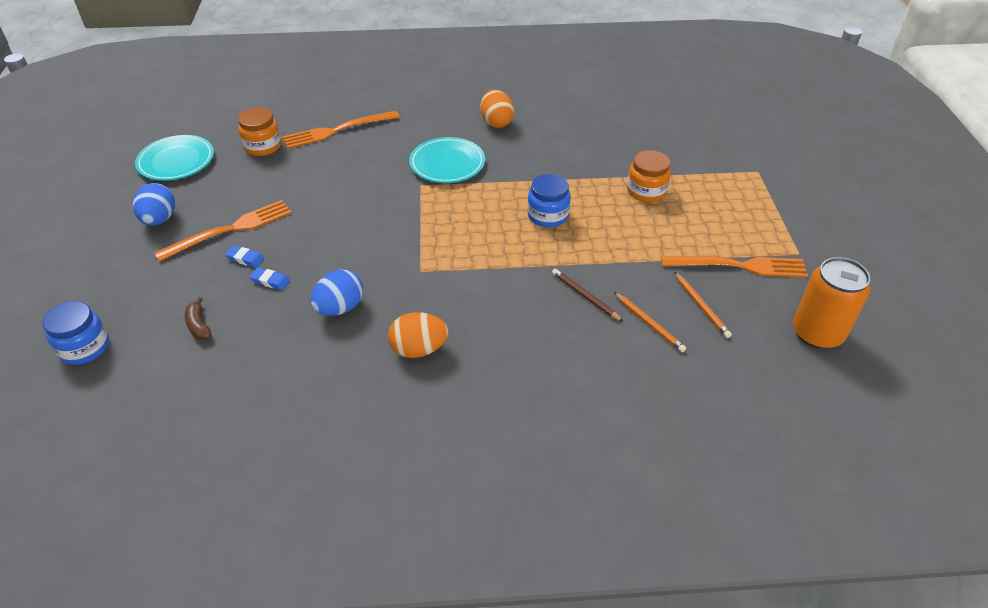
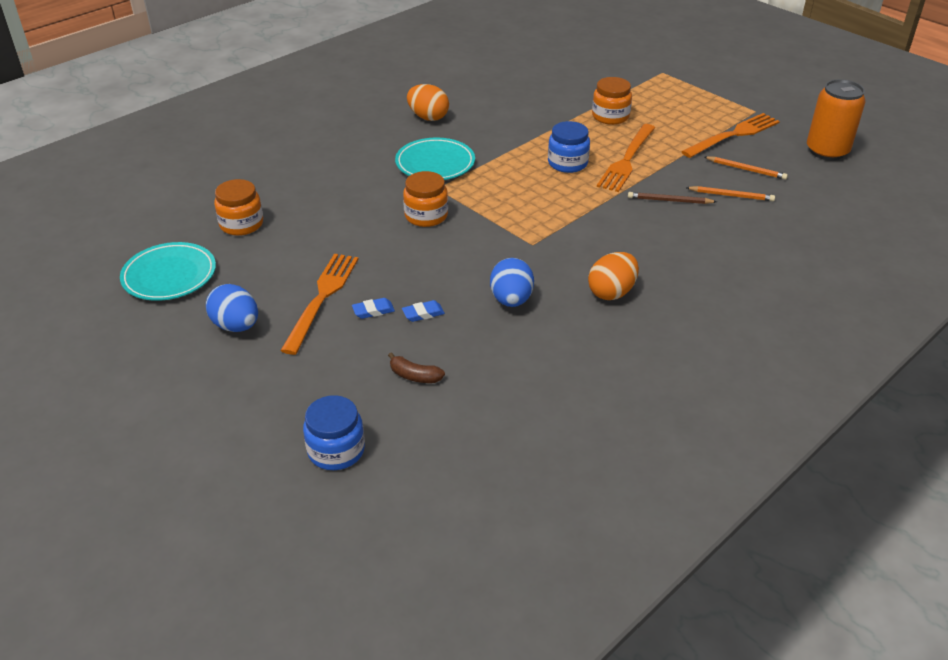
camera: 40 degrees left, 5 degrees down
(337, 130) = (295, 181): orange fork -> orange fork (627, 160)
(381, 204) = (426, 216): none -> orange jar

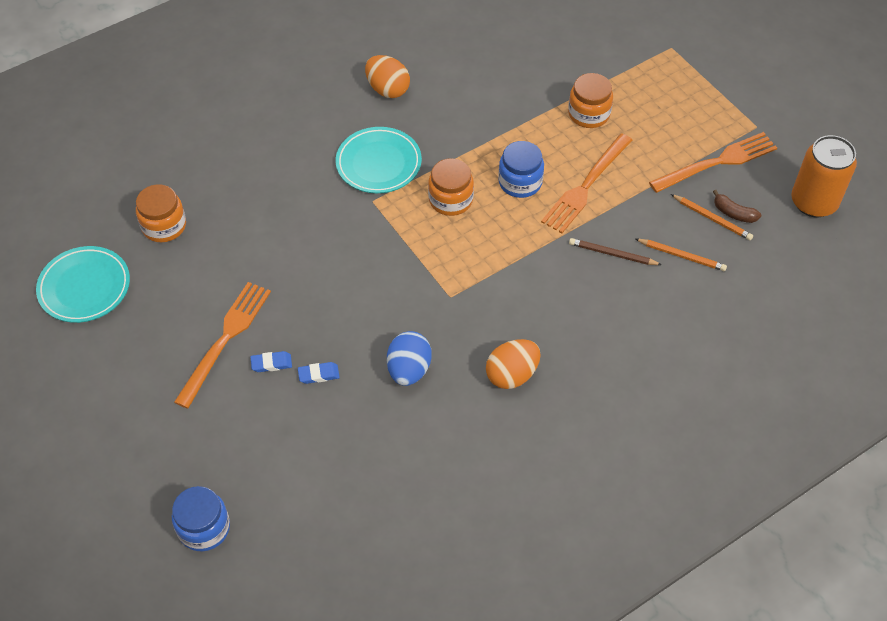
camera: 10 degrees right, 15 degrees up
(236, 326) = (138, 363): blue egg -> none
(414, 376) = (293, 452): brown banana -> brown banana (733, 213)
(426, 216) = (351, 240): orange jar -> orange jar (450, 200)

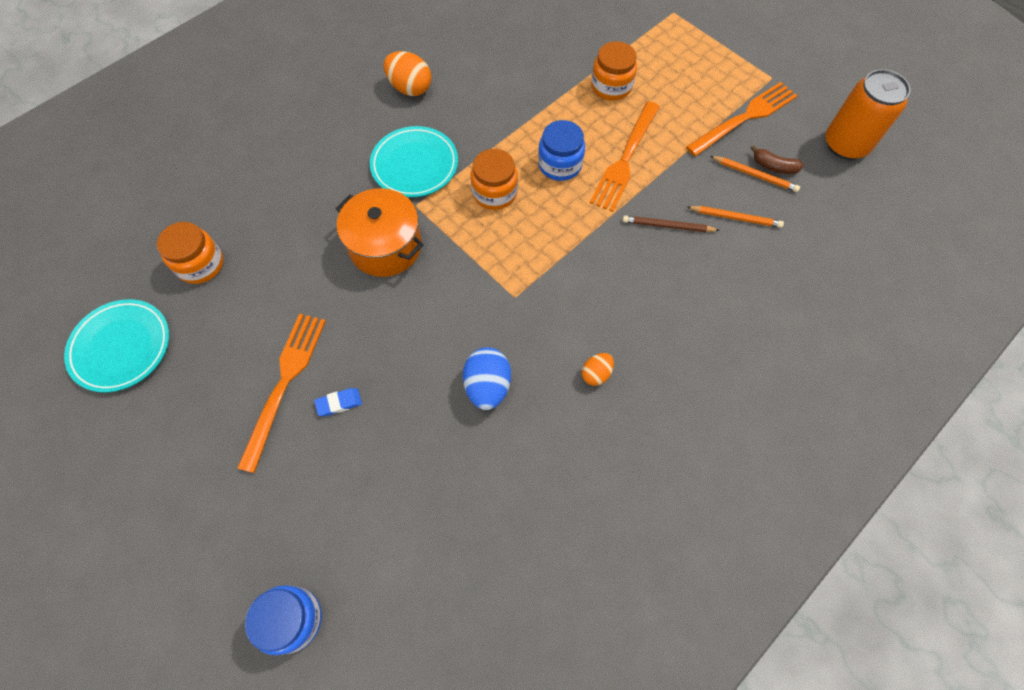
camera: 10 degrees left, 10 degrees up
(318, 374) = (392, 407): blue eraser -> none
(337, 234) = (385, 246): none -> orange pot
(512, 375) = (596, 374): orange egg -> orange egg, size x0.59

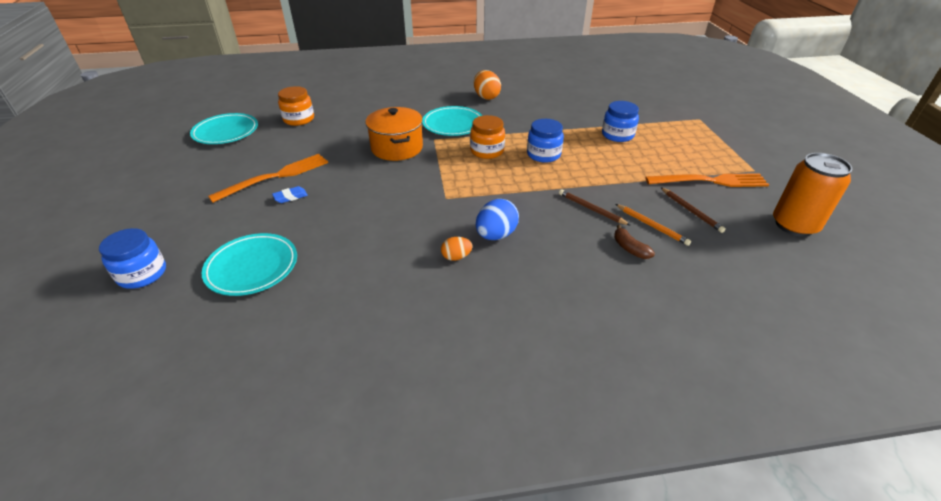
camera: 35 degrees right, 25 degrees down
(339, 403) = (290, 197): blue eraser -> blue eraser turned 45 degrees counterclockwise
(406, 526) = (252, 267): none -> turquoise plate
(487, 386) = (379, 229): blue egg -> blue egg (496, 235)
(611, 86) = (617, 135): orange jar -> blue jar
(625, 159) = (592, 168): orange fork -> none
(754, 175) = (691, 211): orange pencil -> brown pencil
(773, 166) = (712, 213): brown banana -> brown banana (629, 248)

